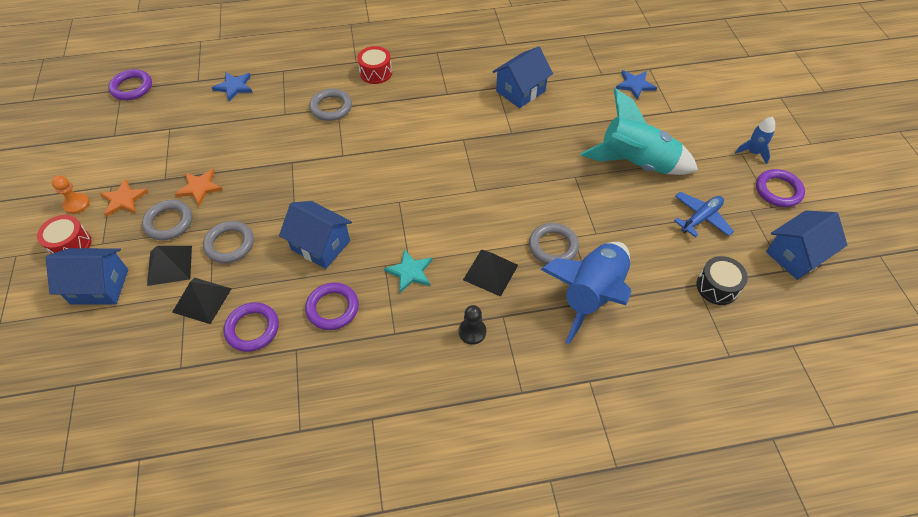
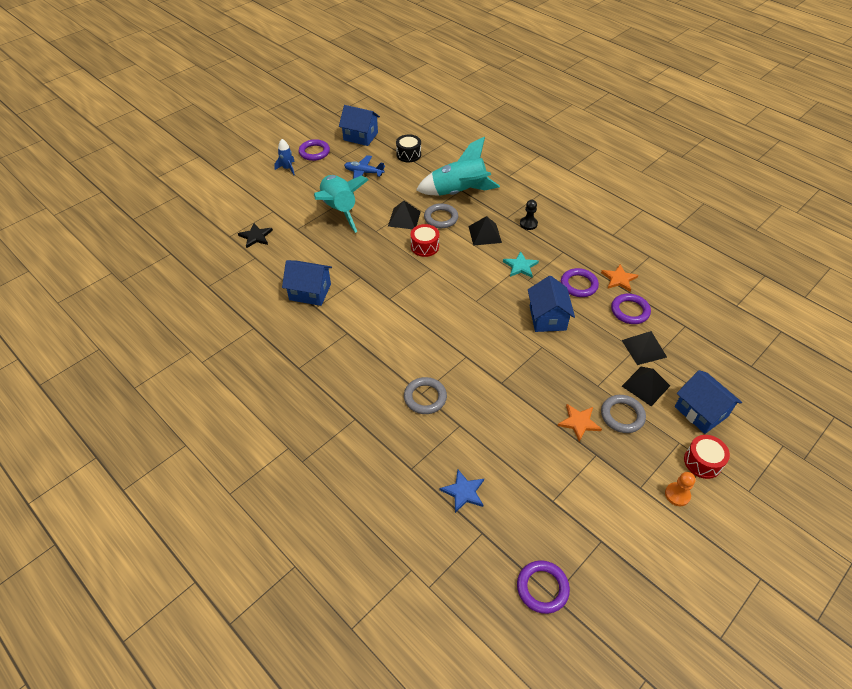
camera: 125 degrees left, 5 degrees down
(124, 199) = (639, 464): orange star -> orange star (619, 279)
(230, 244) = (597, 365): grey ring -> none
(376, 73) = (358, 394): red drum -> red drum (424, 246)
(578, 211) = (404, 218): none -> black pyramid
(591, 295) = (459, 192): blue rocket -> turquoise rocket
(635, 85) = (256, 236): blue star -> black star

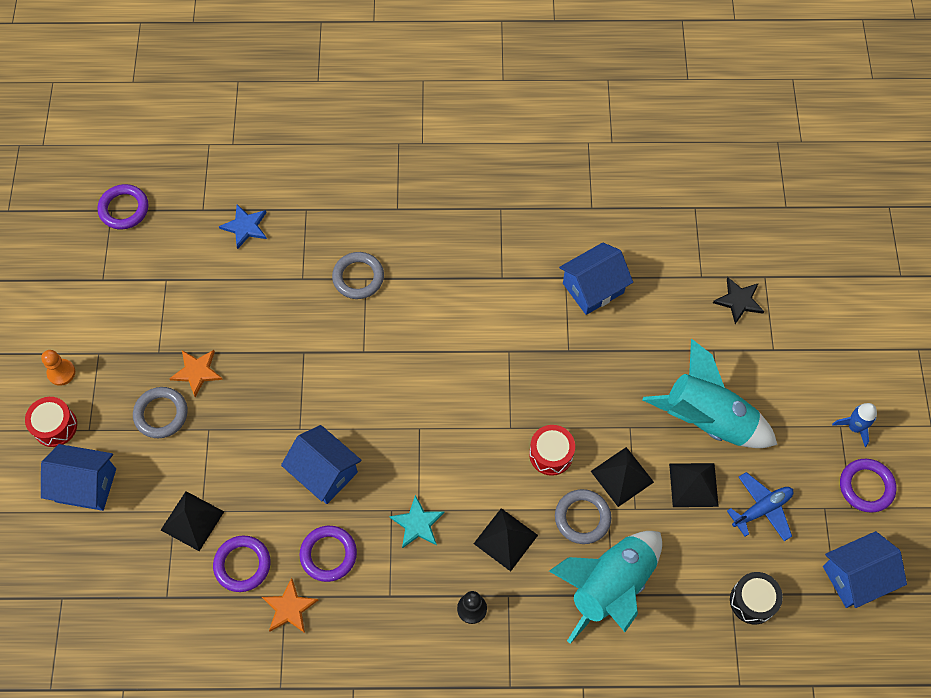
camera: 135 degrees right, 15 degrees up
(646, 386) = (160, 471): black pyramid -> black pyramid (693, 485)

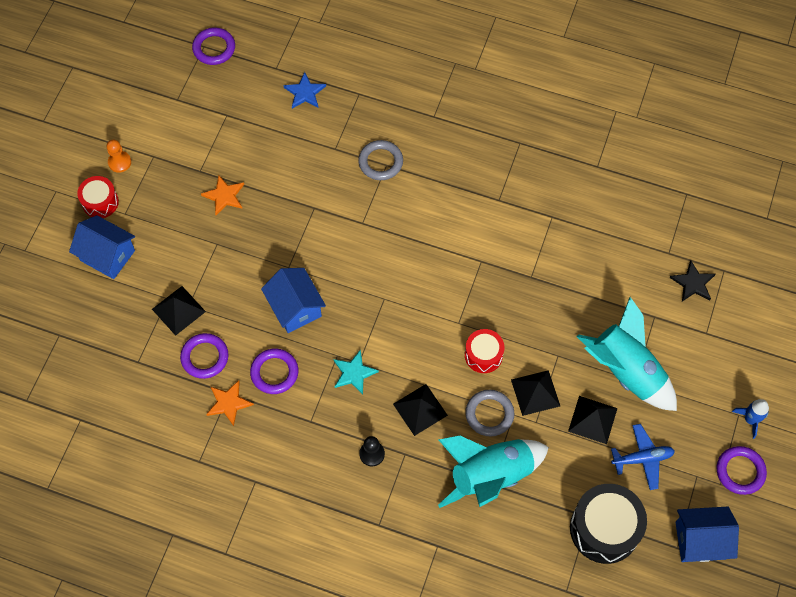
camera: 20 degrees right, 0 degrees up
(161, 414) = (184, 220): grey ring -> none
(593, 288) = (572, 233): blue house -> none
(752, 601) = (604, 529): black drum -> black drum, size x1.73

